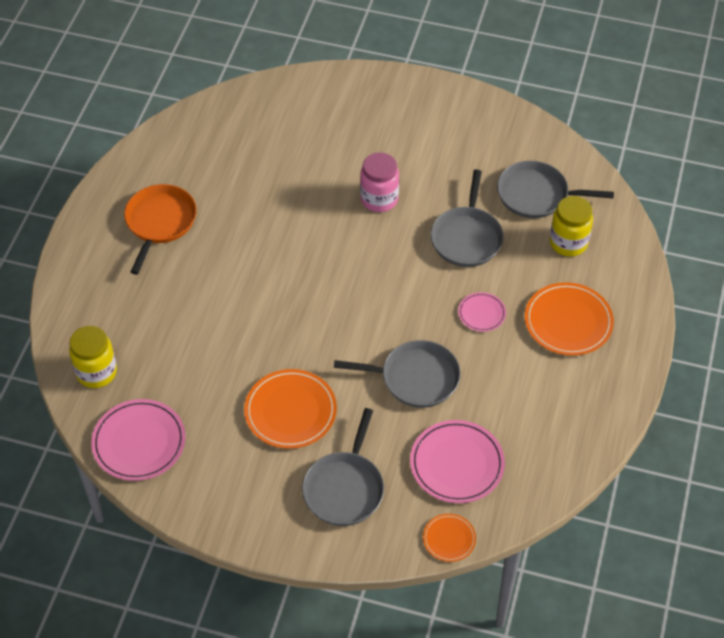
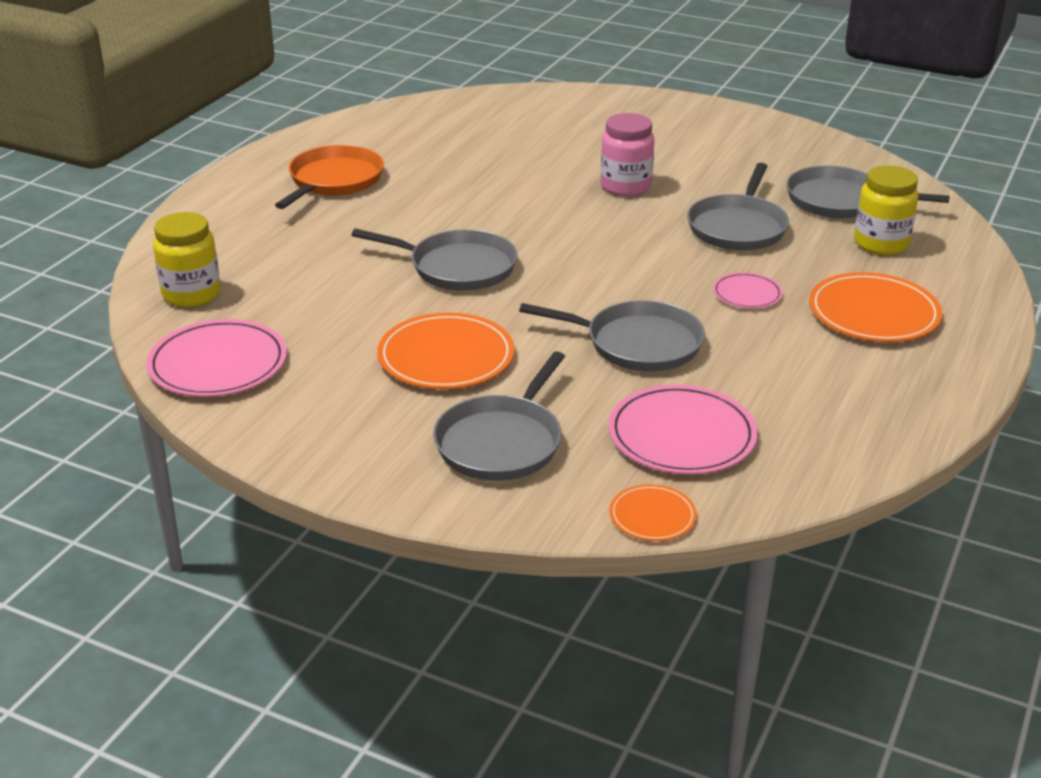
camera: 10 degrees right, 20 degrees down
(277, 313) = (458, 267): none -> grey pan

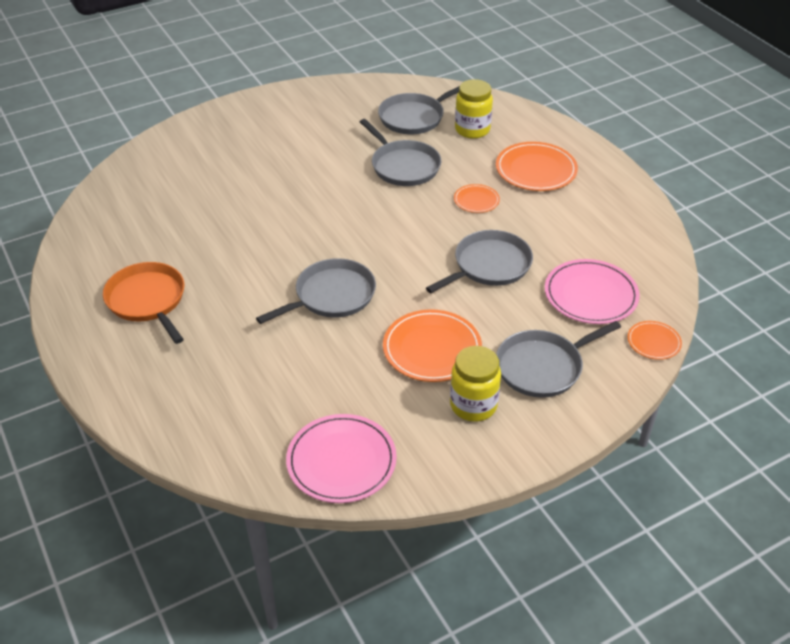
camera: 55 degrees left, 10 degrees up
(191, 294) = (233, 440): yellow jar -> yellow jar (473, 405)
(501, 442) = (542, 367): grey pan -> grey pan turned 90 degrees clockwise
(625, 187) = (309, 181): pink jar -> none
(747, 294) = (476, 200): pink plate -> orange plate

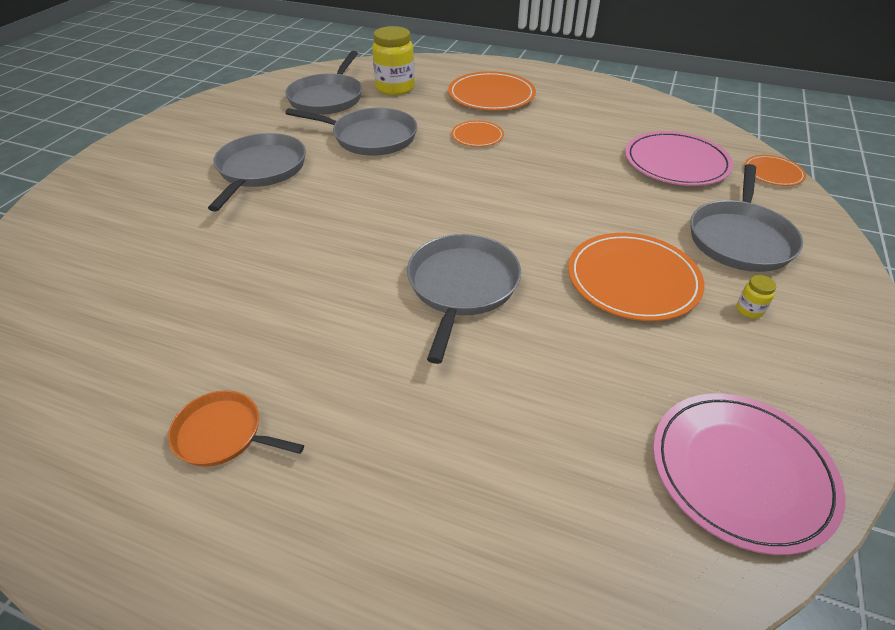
camera: 40 degrees left, 0 degrees up
(147, 300) = (223, 434): orange pan -> orange pan, size x0.60
(473, 405) = (749, 310): yellow jar -> yellow jar, size x0.43
(489, 265) = (566, 180): grey pan -> grey pan (260, 170)

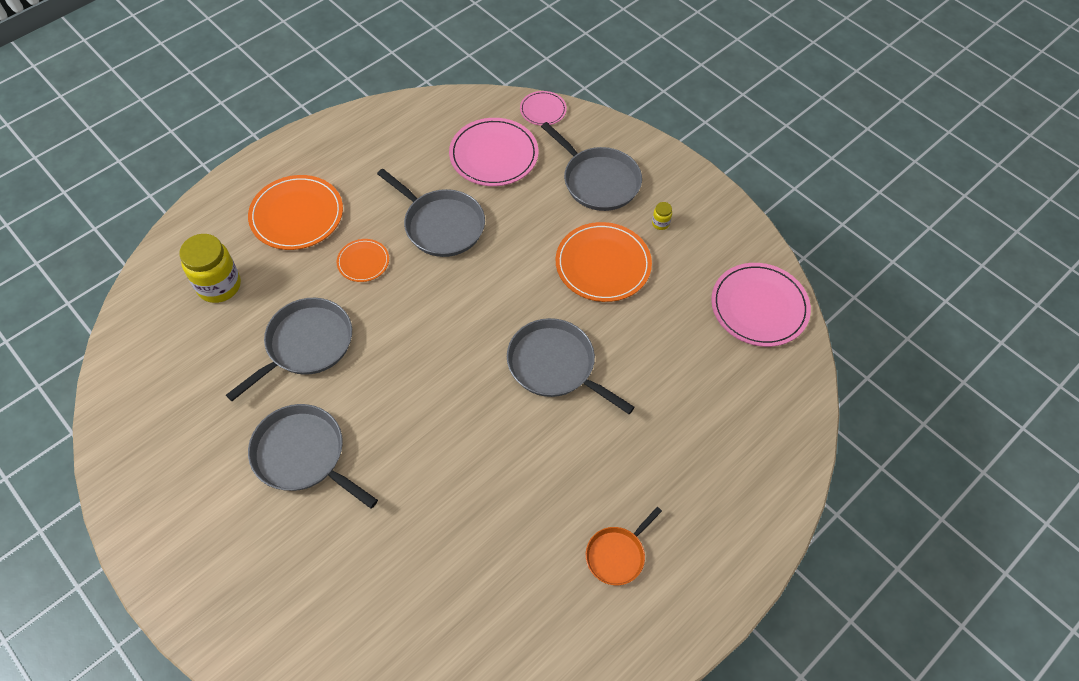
camera: 65 degrees left, 15 degrees up
(327, 98) = (194, 353): grey pan -> grey pan (441, 225)
(773, 173) = (543, 110): orange plate -> pink plate

